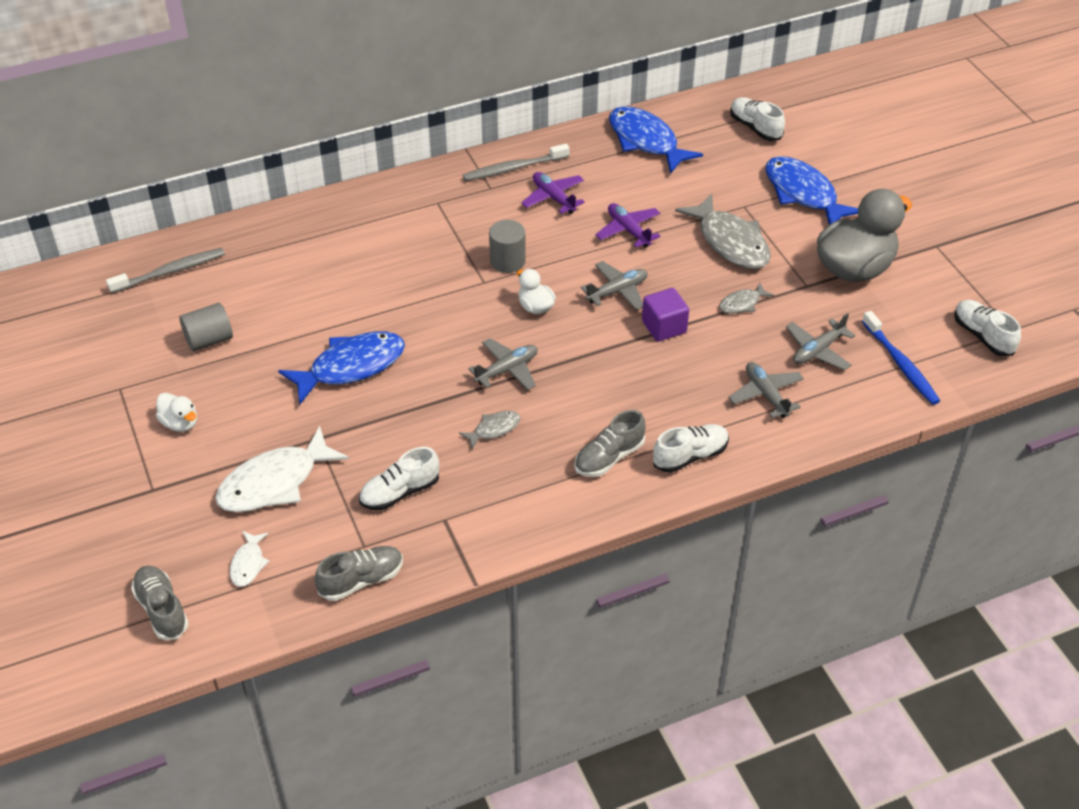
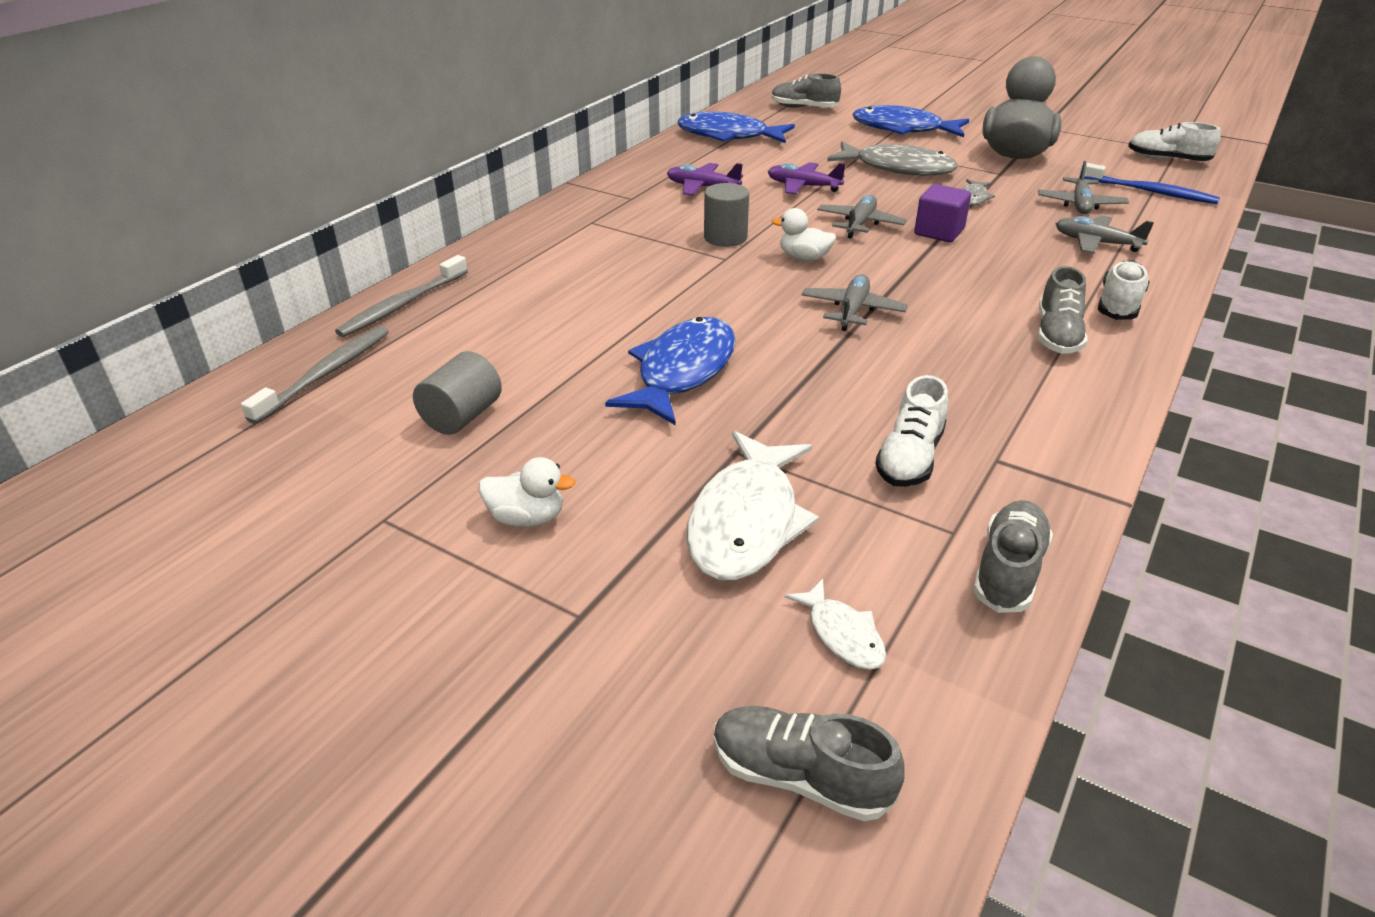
camera: 35 degrees left, 10 degrees down
(494, 429) = (916, 360): grey fish -> none
(513, 168) = (635, 181): grey toothbrush -> grey toothbrush (402, 305)
(755, 128) = (804, 108): white shoe -> grey shoe

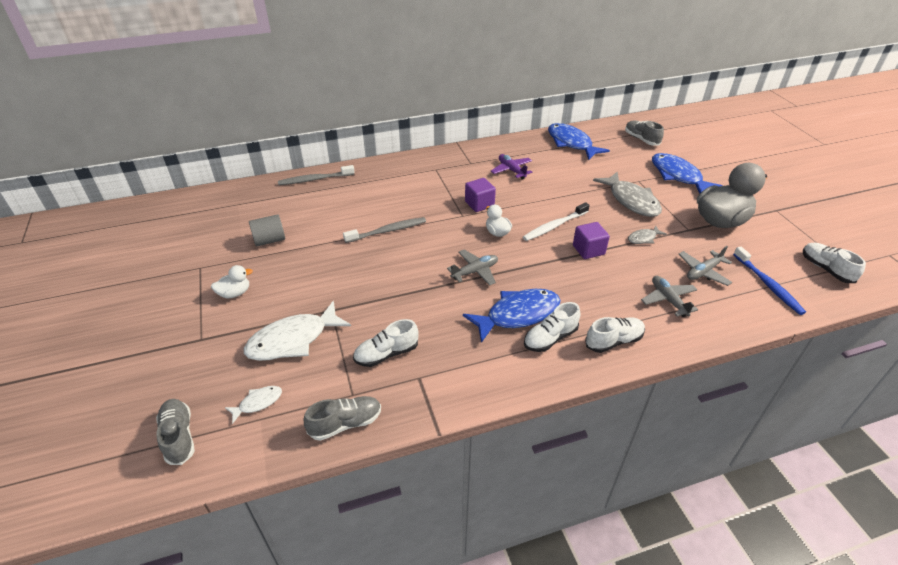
camera: 40 degrees right, 5 degrees up
(326, 374) = (255, 199): grey toothbrush -> grey toothbrush (387, 231)
(527, 518) = (235, 293): white duck -> white duck turned 75 degrees counterclockwise
(682, 371) = (364, 263): blue fish -> blue fish (518, 315)
(725, 237) = (479, 204): grey cylinder -> purple cube
(803, 186) = (561, 191): purple plane -> none
(842, 634) = (258, 403): white fish -> white fish turned 135 degrees counterclockwise
(859, 224) = (554, 226): grey plane -> white toothbrush
(1057, 335) = (550, 338): grey shoe -> white shoe

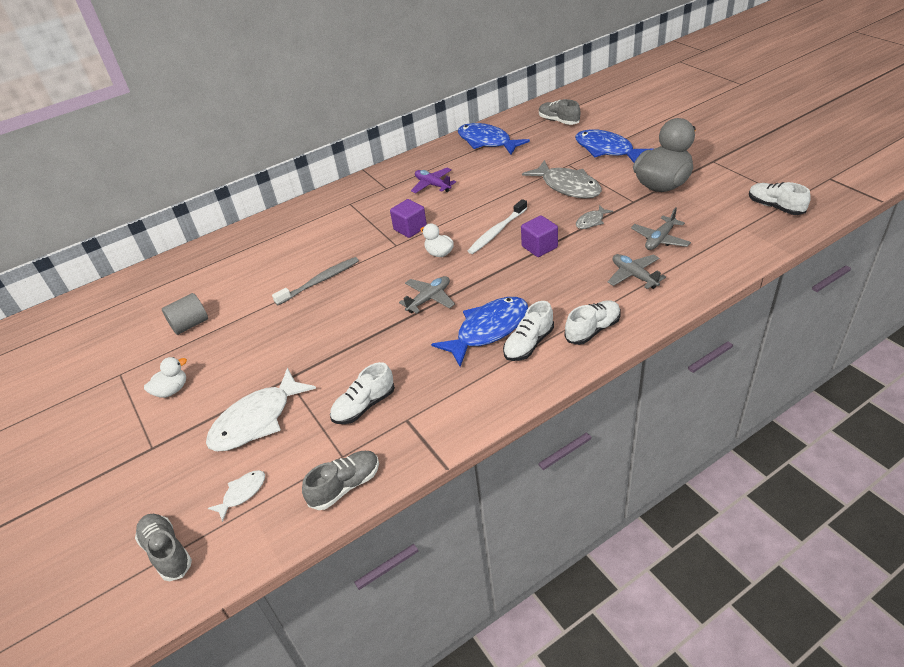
camera: 10 degrees left, 0 degrees up
(315, 179) = (217, 247): grey toothbrush -> none
(768, 285) = (725, 236): blue toothbrush -> none

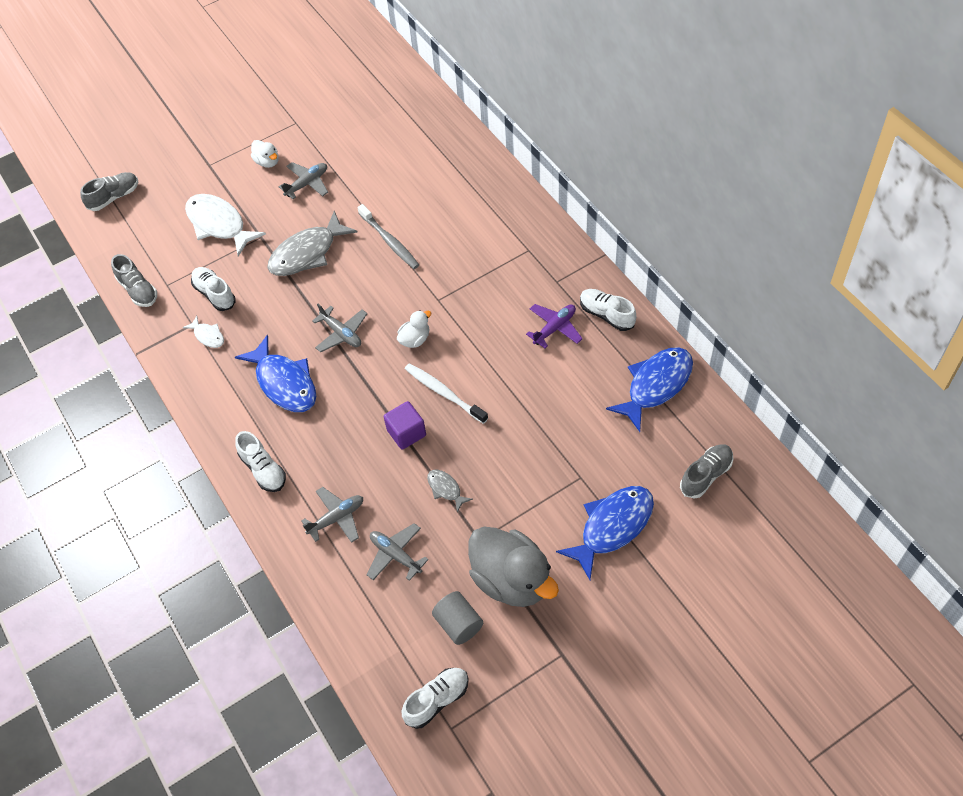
camera: 90 degrees right, 15 degrees up
(190, 324) = (348, 154): grey cylinder -> grey cylinder (458, 624)
(220, 351) = (307, 184): none -> grey plane
(242, 493) = (150, 229): white fish -> white fish (208, 336)
(410, 228) = (466, 311): purple cube -> none
(528, 344) = (257, 415): white shoe -> white shoe (606, 315)
(568, 186) = (526, 471): grey fish -> grey fish (307, 253)

